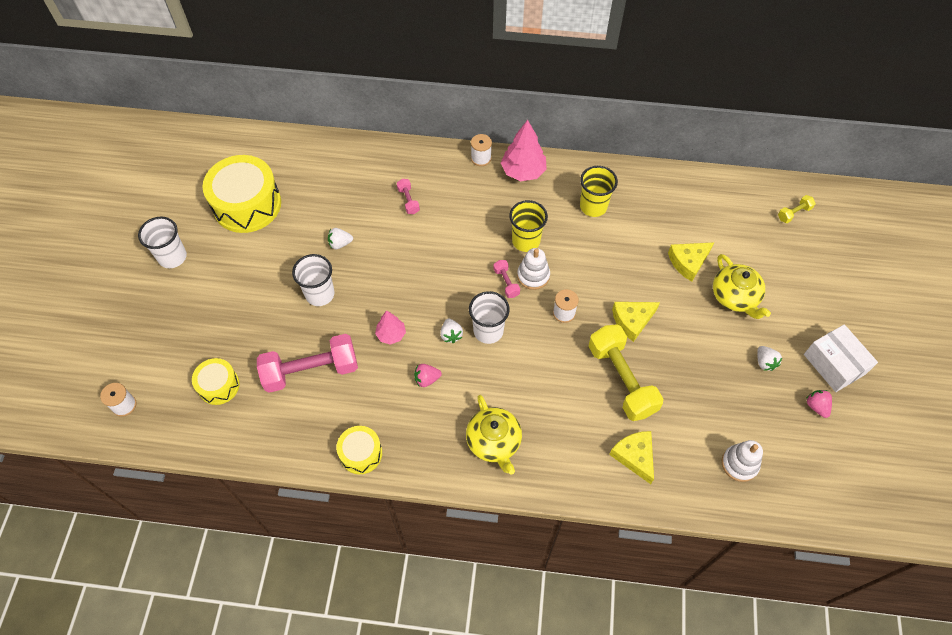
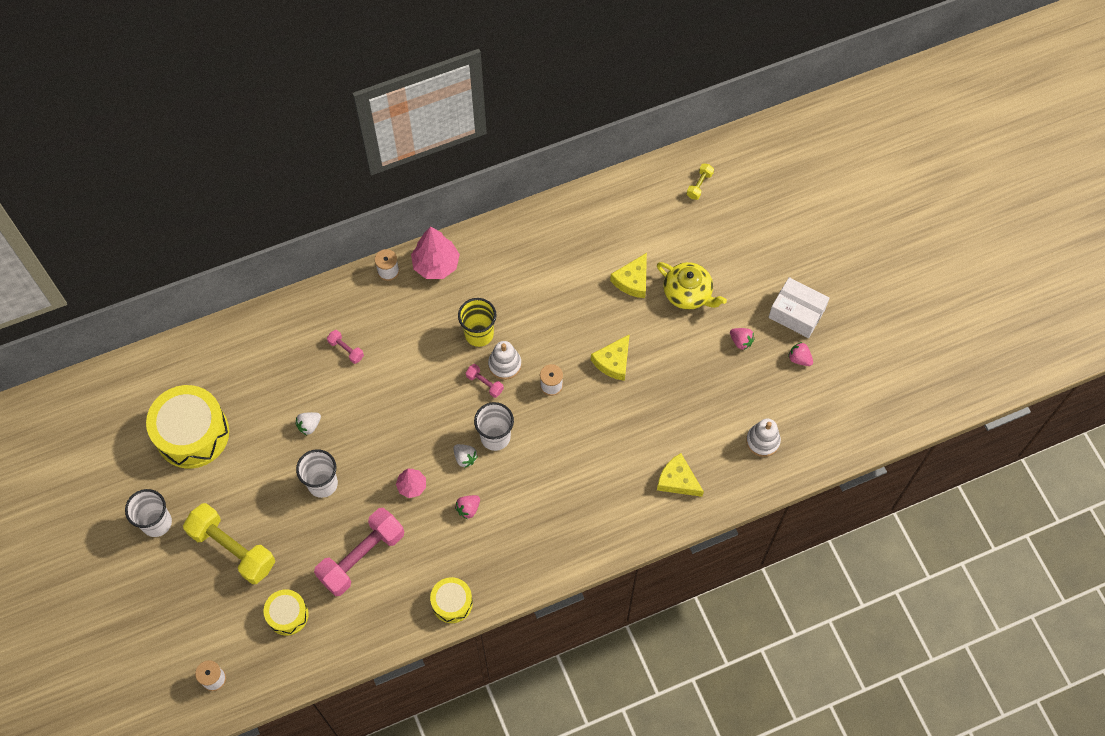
camera: 30 degrees left, 5 degrees up
(494, 442) = (557, 531): yellow teapot -> none
(593, 206) = (520, 268): yellow cup -> none
(621, 380) = (632, 420): yellow dumbbell -> yellow dumbbell (232, 549)
(764, 362) = (741, 341): white strawberry -> pink strawberry

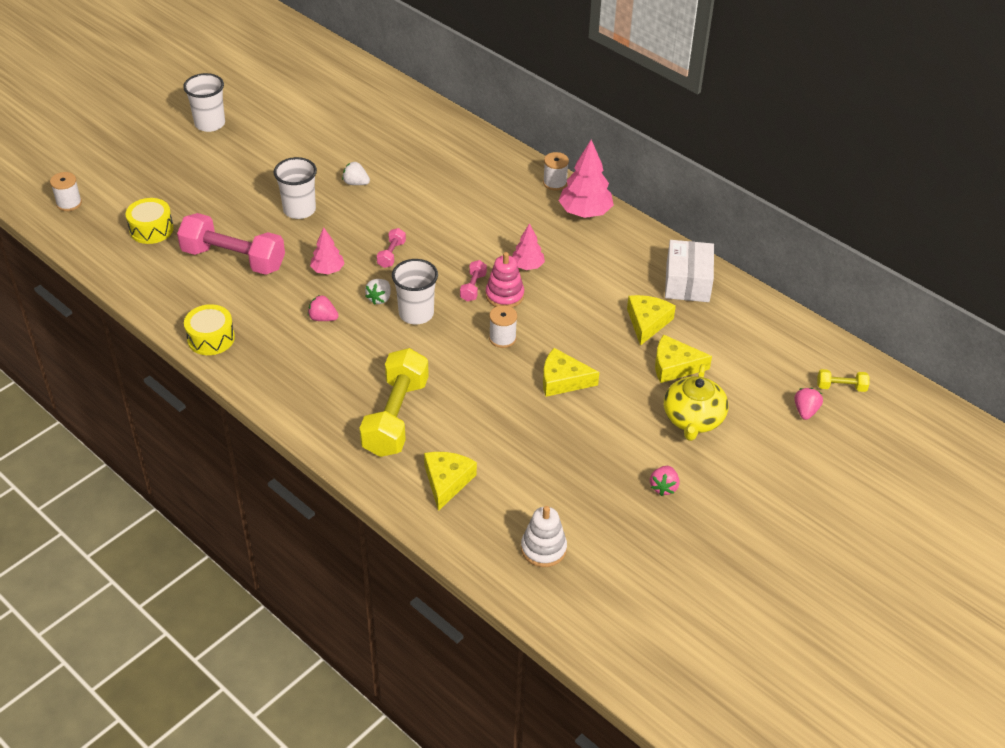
camera: 65 degrees right, 20 degrees down
(192, 434) = (308, 117): yellow drum -> none
(232, 549) = (204, 175): yellow dumbbell -> yellow dumbbell (395, 417)
(346, 350) = (451, 182): pink dumbbell -> pink dumbbell (391, 254)
(479, 334) = (527, 266): yellow cup -> pink tree
(505, 364) = (504, 295): white stacking toy -> pink stacking toy
(580, 278) = (647, 322): none -> yellow cheese
(796, 313) = (739, 531): white box -> white box (687, 282)
(799, 359) = (679, 553): pink strawberry -> pink strawberry (805, 411)

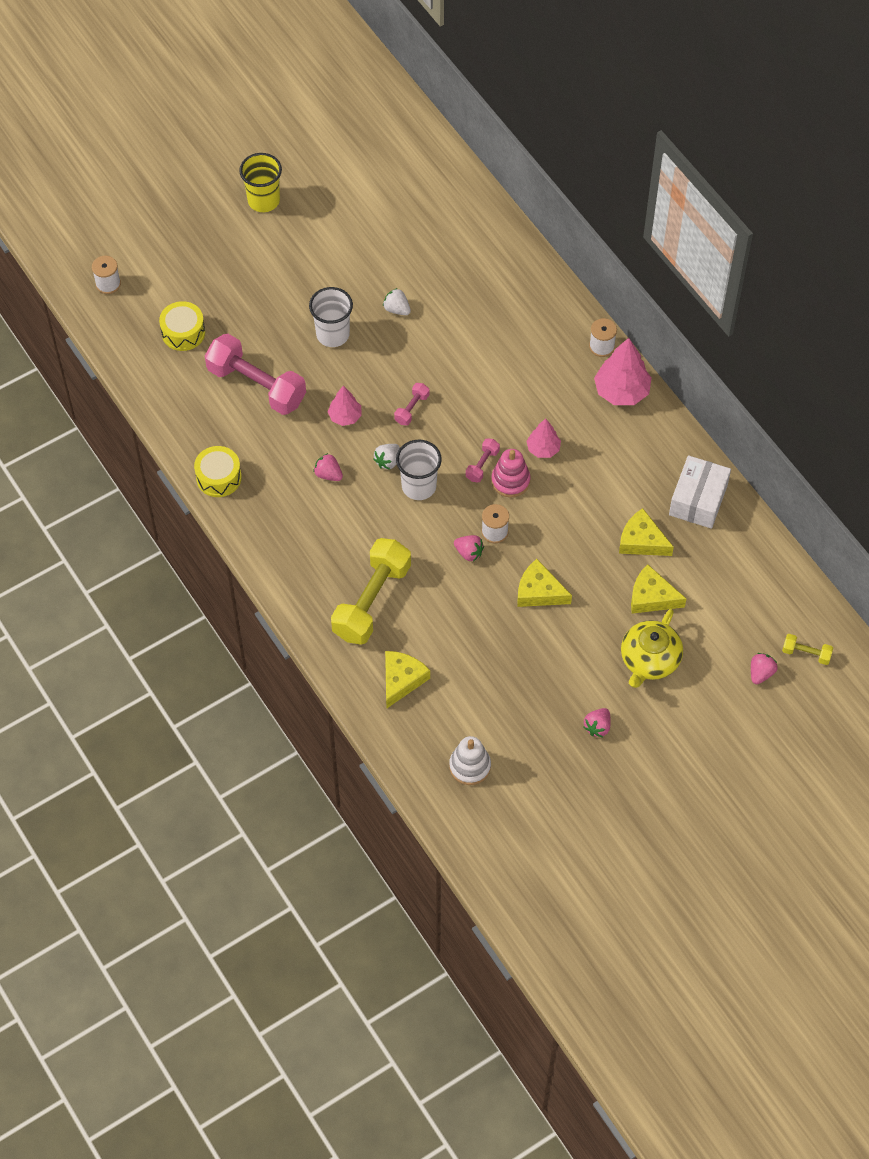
camera: 15 degrees right, 15 degrees up
(210, 124) = (263, 200): white cup -> yellow cup
(482, 359) = (469, 553): none -> pink strawberry
(647, 322) = (641, 541): yellow cheese -> yellow cheese turned 90 degrees counterclockwise

